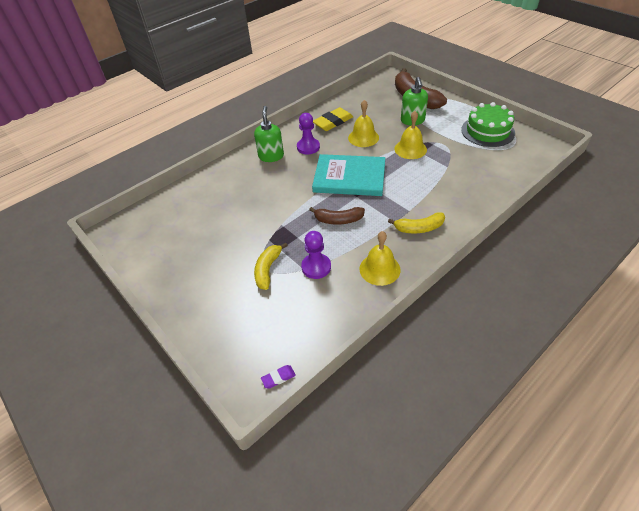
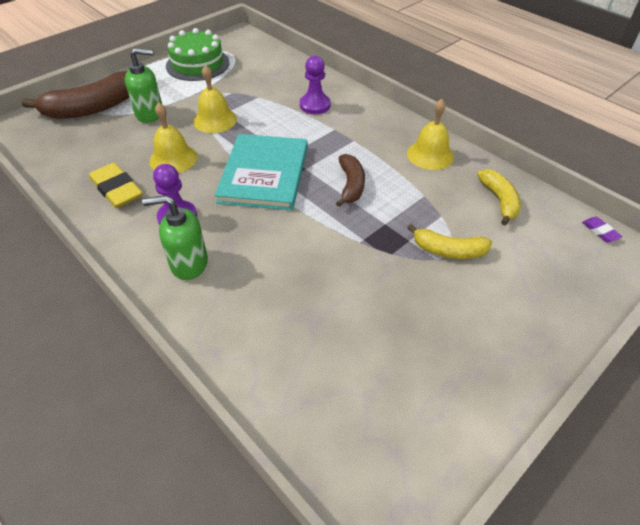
camera: 95 degrees left, 0 degrees up
(316, 267) = (436, 204): purple pawn -> purple pawn (315, 105)
(419, 228) = (364, 124): yellow banana -> yellow banana (499, 200)

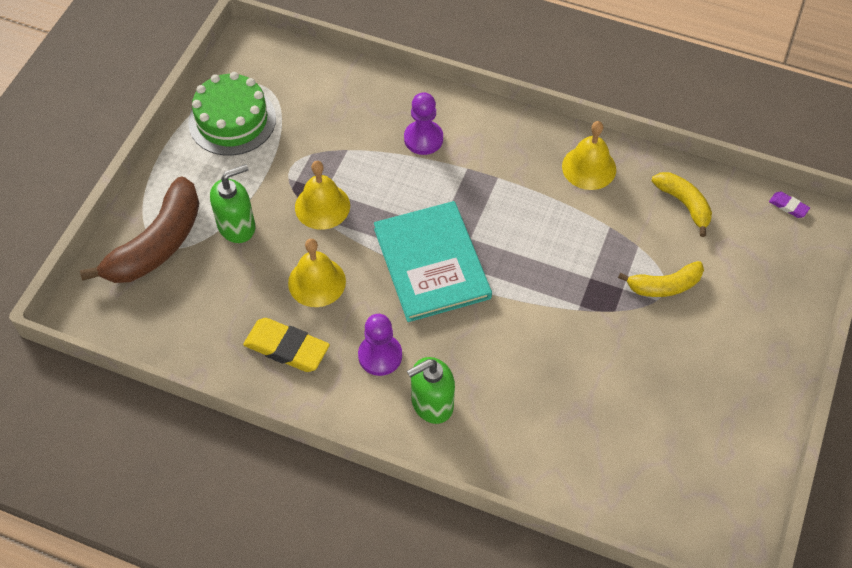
camera: 25 degrees left, 10 degrees up
(351, 185) = (530, 242): brown banana -> none

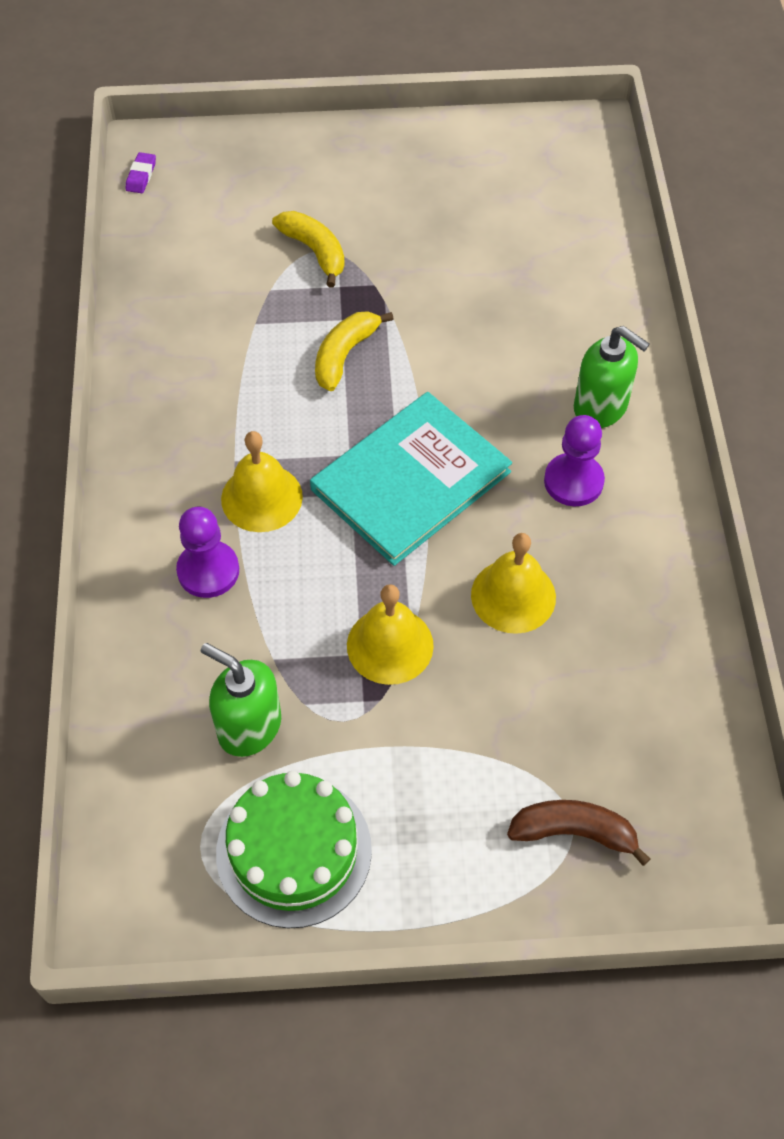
camera: 115 degrees left, 0 degrees up
(157, 244) = (574, 832): brown banana -> brown banana, size x0.57
(237, 226) = (483, 739): green soap dispenser -> green soap dispenser (249, 726)
(287, 348) = (627, 585): yellow eraser -> none
(589, 167) = (171, 370): yellow bell -> yellow bell (261, 497)
(684, 204) = (184, 265): yellow banana -> yellow banana (344, 355)

